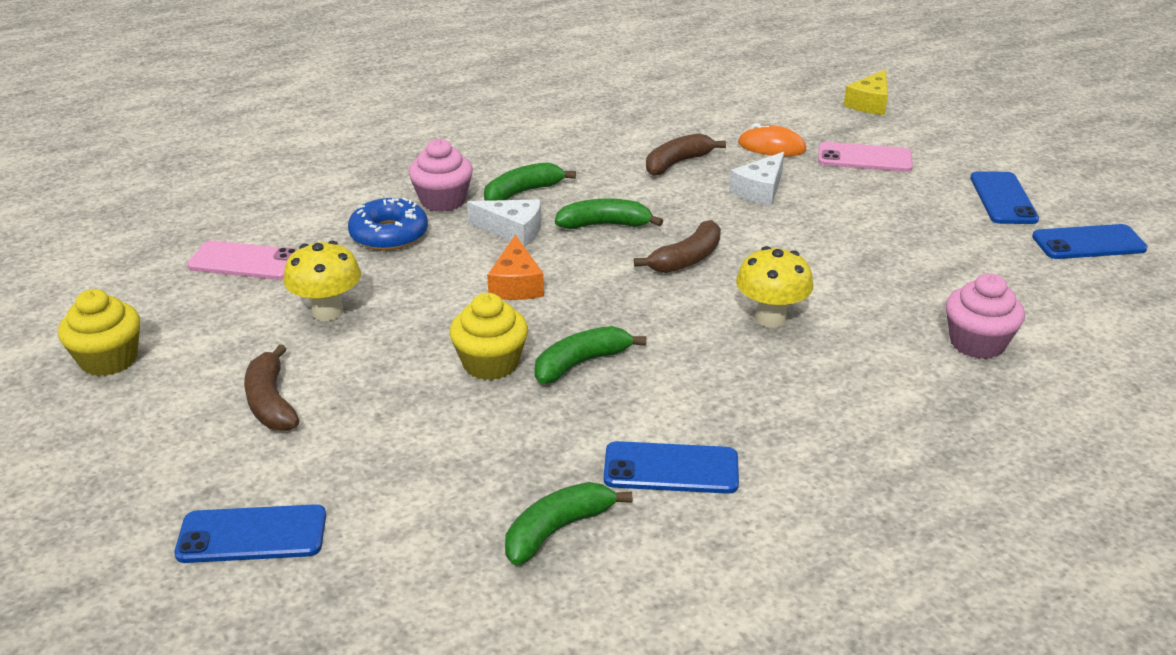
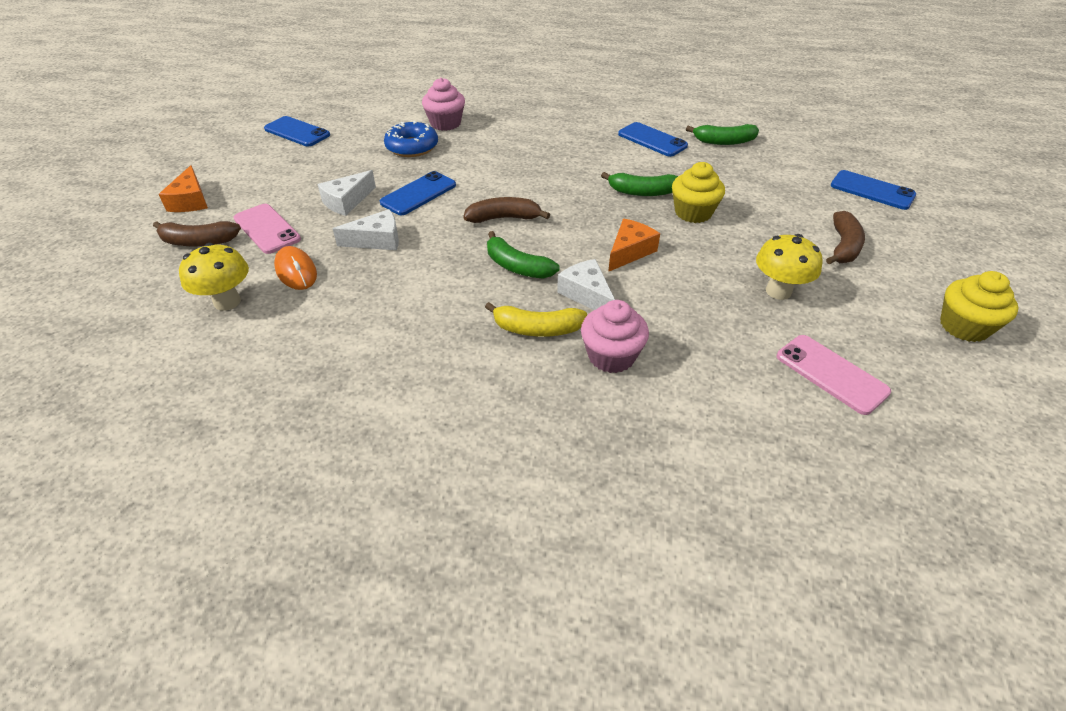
camera: 140 degrees left, 10 degrees up
(389, 235) = (687, 341): blue donut -> blue donut (412, 147)
(523, 192) = (537, 329): green banana -> yellow banana
(677, 163) = (384, 294): brown banana -> brown banana (198, 242)
(770, 318) = (514, 170): yellow mushroom -> yellow mushroom (227, 302)
(857, 205) = (347, 201): none -> white cheese
(870, 103) = (144, 272): yellow cheese -> none
(978, 147) = (191, 201): none -> orange cheese
(1003, 199) = (270, 167): blue phone -> blue phone (418, 194)

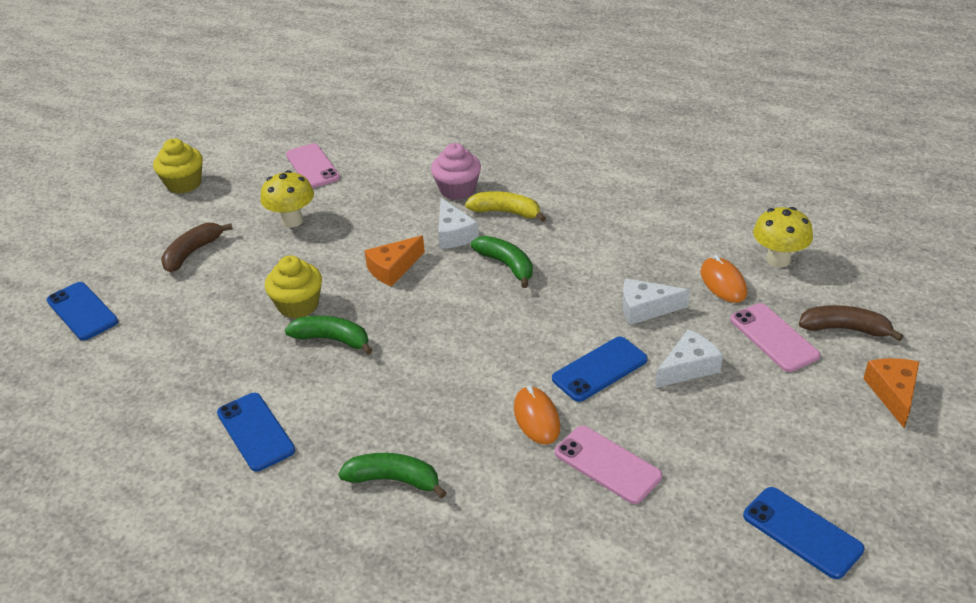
camera: 165 degrees left, 5 degrees down
(412, 147) = (607, 464): blue donut -> pink phone
(445, 123) = (551, 520): pink cupcake -> none
(463, 163) = (536, 418): none -> orange mouse
(504, 218) = (504, 321): brown banana -> none
(724, 142) = (162, 414): green banana -> green banana (394, 480)

